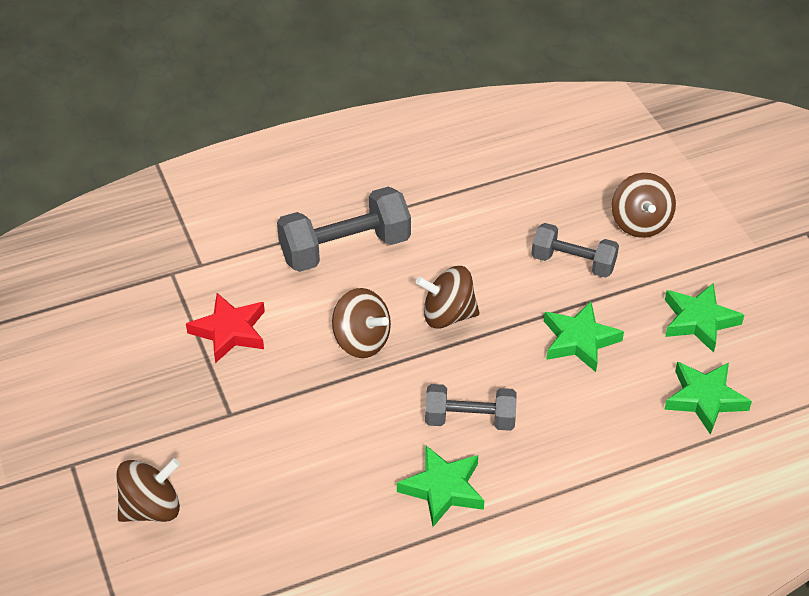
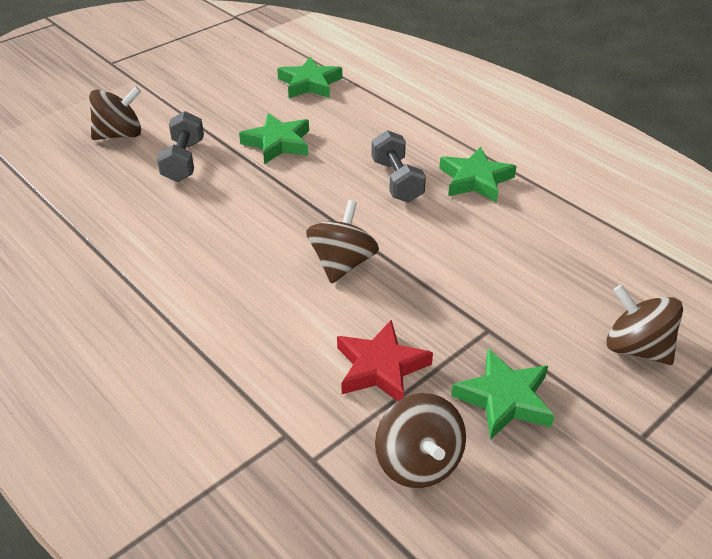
camera: 110 degrees left, 5 degrees down
(345, 249) = (213, 311): grey dumbbell -> none
(448, 315) = (282, 217): brown spinning top -> brown spinning top (418, 462)
(699, 321) = (230, 95): green star -> green star (504, 399)

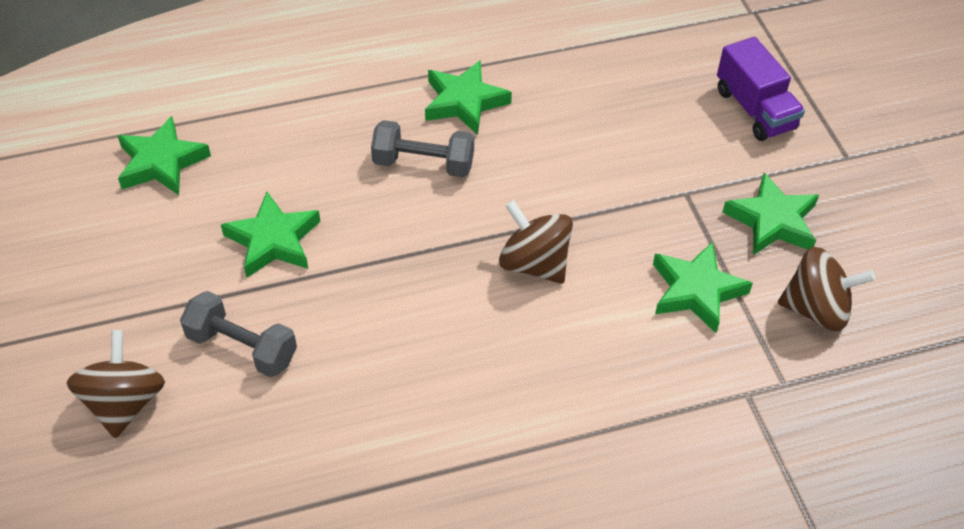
camera: 65 degrees left, 10 degrees up
(381, 368) = (696, 291): red star -> green star
(636, 348) = (754, 109): brown spinning top -> purple truck

